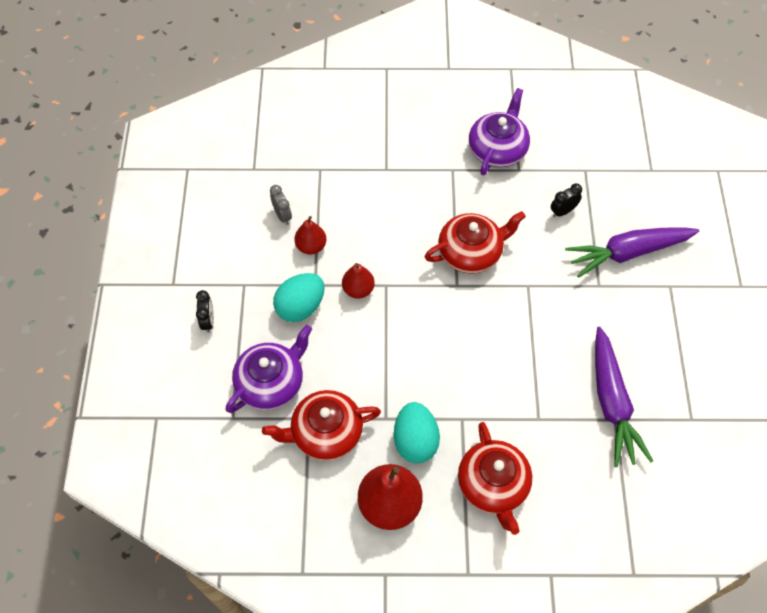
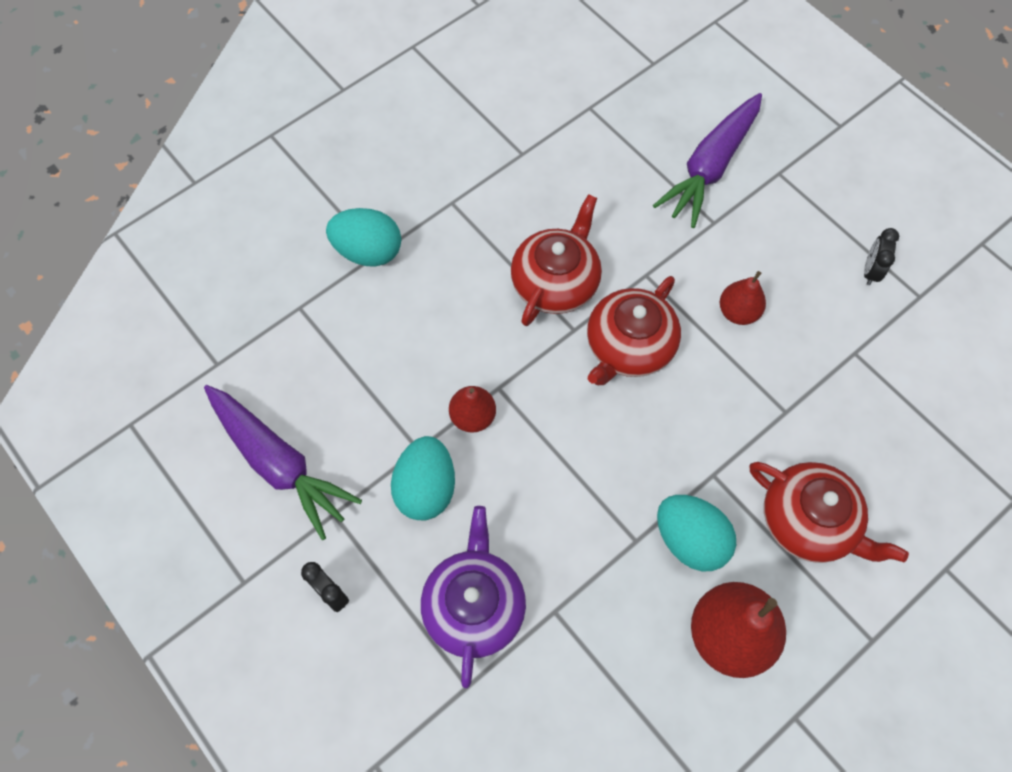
camera: 40 degrees left, 5 degrees up
(282, 215) = (305, 395): grey clock -> none
(311, 246) = (373, 407): red pear -> red pear (738, 312)
(325, 433) = (588, 613): red teapot -> red teapot (628, 346)
(382, 165) = (368, 251): none -> turquoise egg
(497, 149) = (480, 146): purple teapot -> none
(563, 211) = (608, 168): black clock -> black clock (870, 271)
(611, 402) = (836, 337): purple carrot -> purple carrot (278, 462)

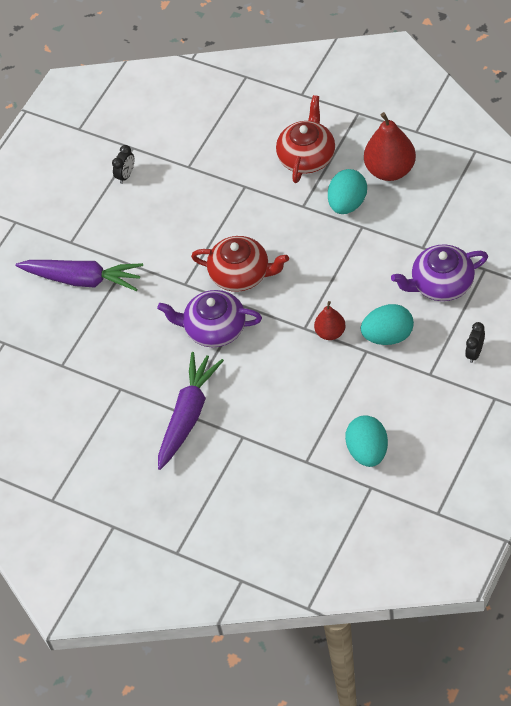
camera: 105 degrees left, 10 degrees down
(278, 462) = (415, 418): purple carrot -> purple carrot (188, 416)
(368, 251) = (244, 442): turquoise egg -> turquoise egg (367, 451)
(556, 282) = (214, 328): red teapot -> purple teapot
(738, 312) = (188, 229): red pear -> none
(870, 271) = (126, 175): black clock -> black clock turned 60 degrees counterclockwise

